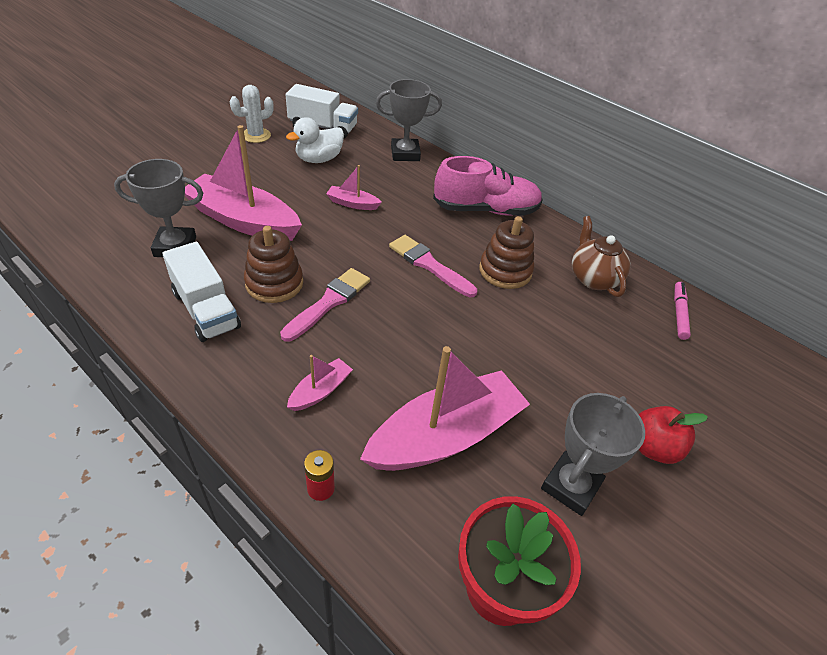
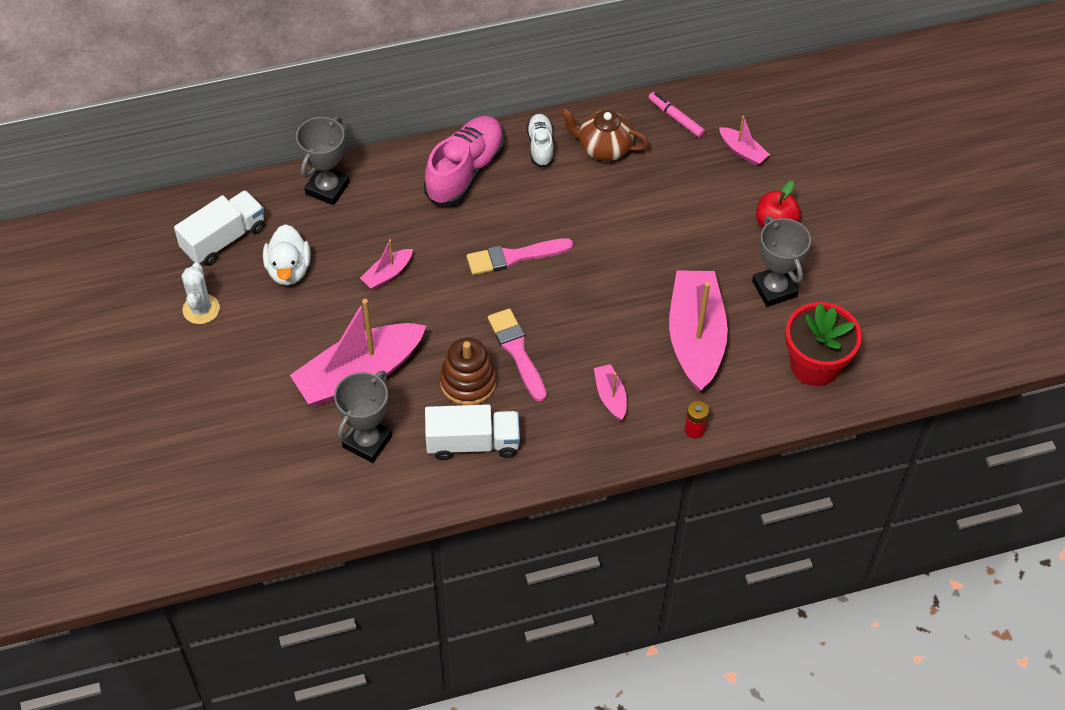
camera: 55 degrees left, 10 degrees up
(505, 271) = (556, 205): brown stacking toy -> none
(553, 241) = (540, 146): none -> white shoe
(704, 379) = (742, 151): none -> pink boat

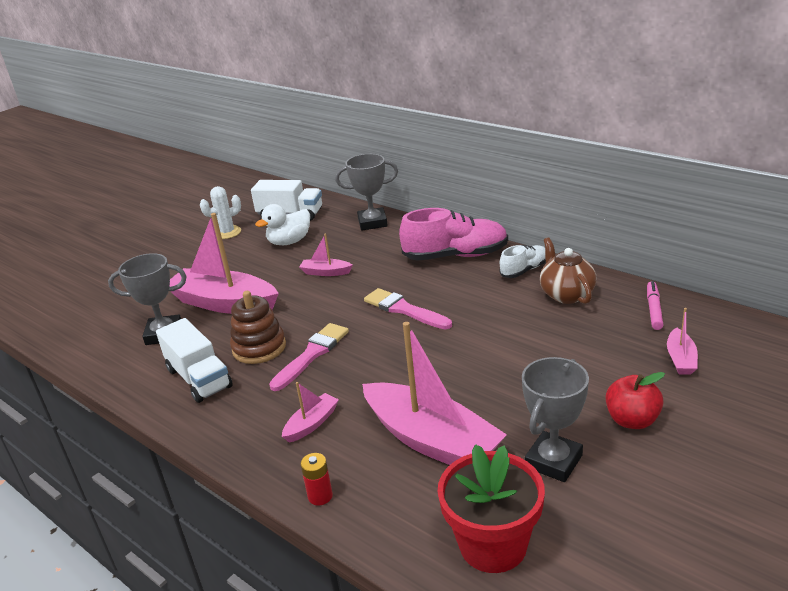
camera: 60 degrees right, 25 degrees down
(695, 338) = (431, 440): pink boat -> pink boat turned 75 degrees clockwise

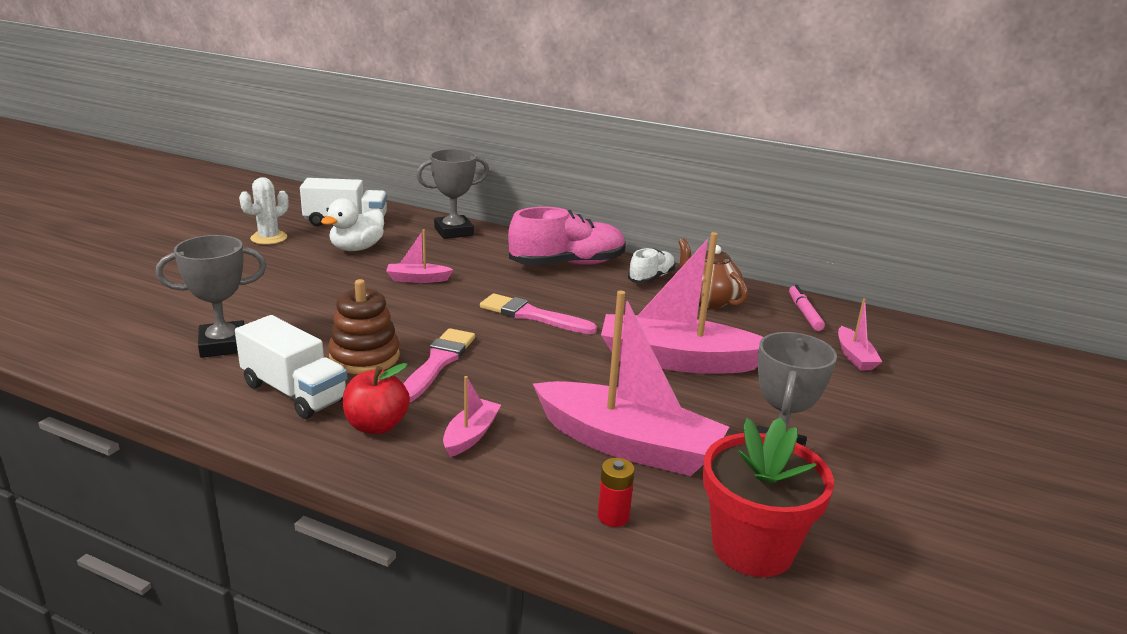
camera: 20 degrees left, 5 degrees down
(224, 303) = (296, 311): pink boat -> pink boat (677, 360)
(320, 496) = (517, 513): red battery -> red battery (613, 516)
(632, 420) = (837, 414): red apple -> red apple (376, 426)

